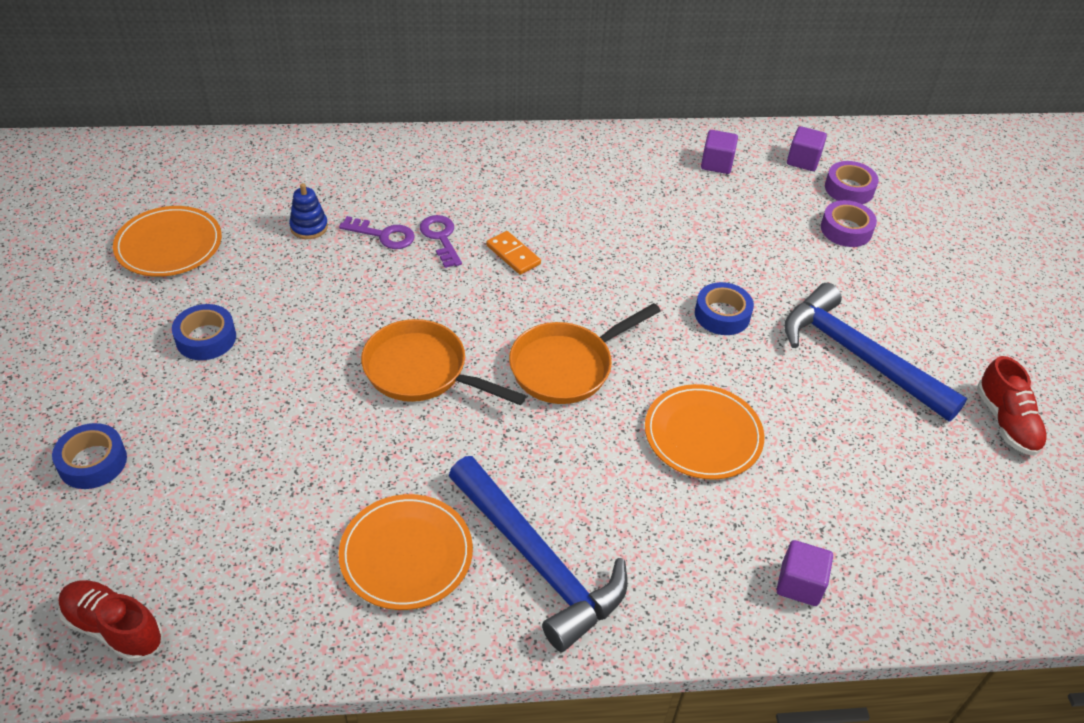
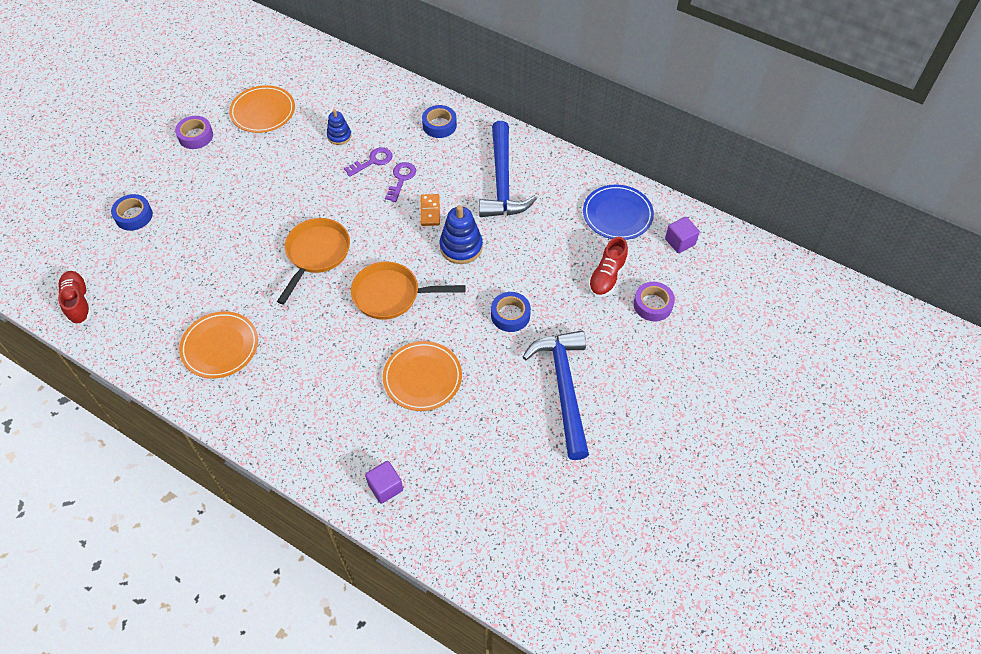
camera: 40 degrees right, 10 degrees up
(206, 338) = (234, 176): blue tape -> blue tape (439, 125)
(383, 235) = (372, 161): purple key -> purple key turned 90 degrees counterclockwise
(422, 371) = (316, 254): orange pan -> orange pan turned 45 degrees clockwise
(538, 561) = (273, 389): blue hammer -> blue hammer (502, 181)
(590, 274) = (461, 247): none -> blue stacking toy
(716, 164) = (617, 214): purple cube -> blue plate
(849, 189) = (689, 278): purple tape -> purple tape (195, 136)
(1006, 422) = (609, 483): red shoe -> red shoe (607, 277)

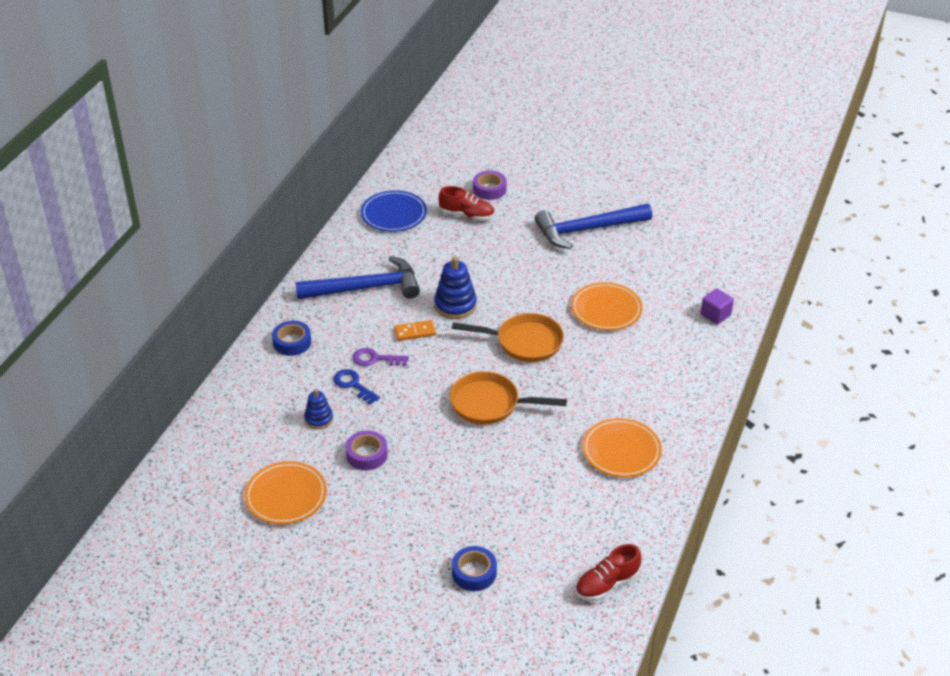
camera: 100 degrees left, 15 degrees down
(195, 136) = (336, 550): purple tape -> purple tape (367, 454)
(372, 161) = (353, 385): purple key -> blue key
(391, 295) = (524, 342): orange pan -> orange pan turned 75 degrees counterclockwise
(510, 315) = (524, 266): blue tape -> none
(680, 242) = (418, 178): purple cube -> none

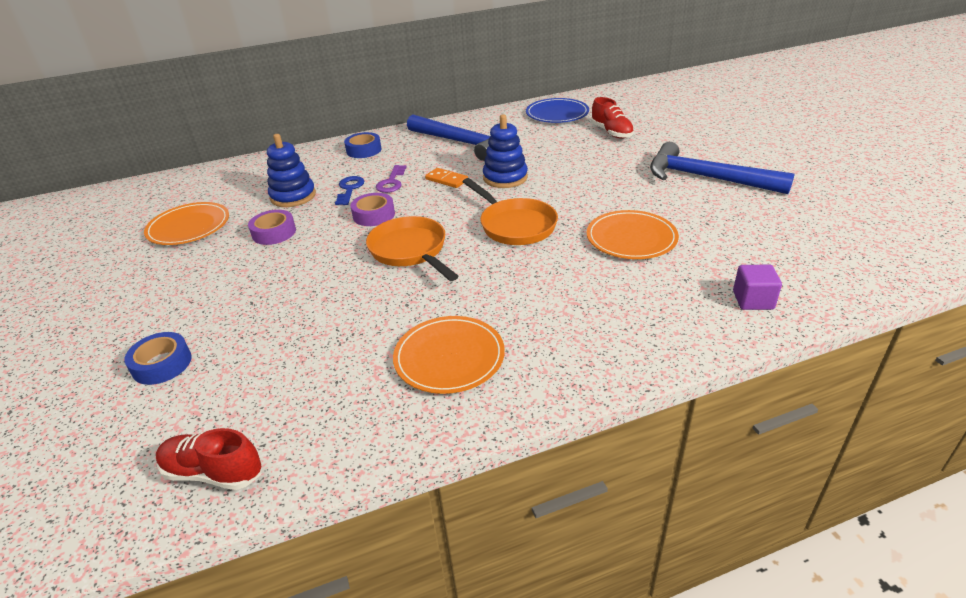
camera: 50 degrees right, 5 degrees down
(319, 419) = (293, 196): blue stacking toy -> blue stacking toy, size x1.62
(375, 359) = (391, 182): purple key -> purple key turned 135 degrees counterclockwise
(489, 189) = (657, 125): purple tape -> purple tape (374, 215)

